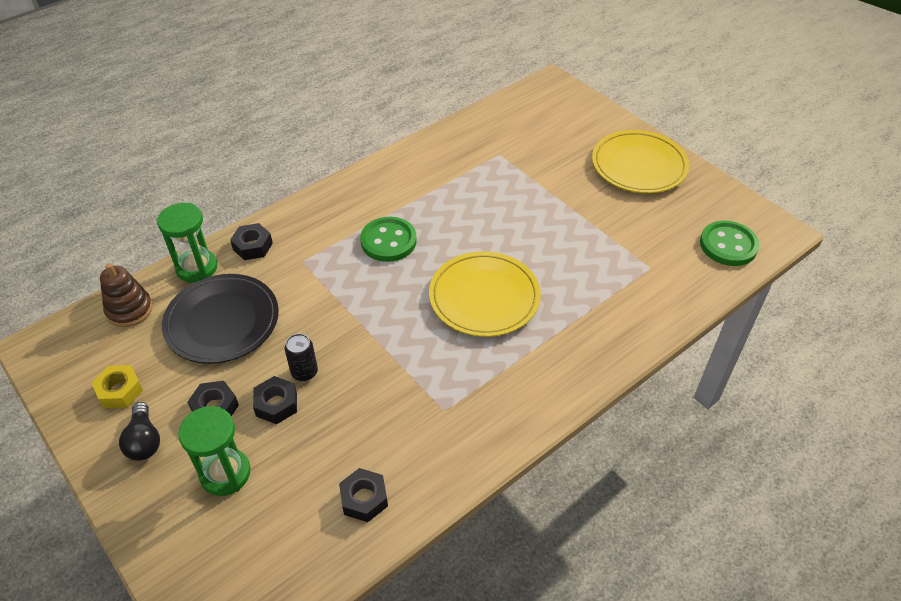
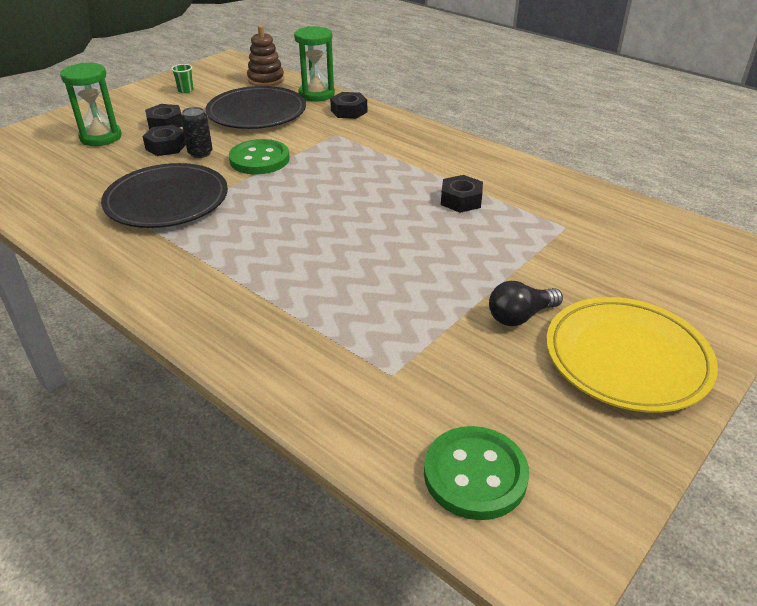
camera: 80 degrees right, 10 degrees down
(120, 391) = (185, 90): yellow nut -> green cup
(144, 441) = (138, 105): black light bulb -> black light bulb (520, 316)
(364, 499) = (58, 197): black nut -> black nut (461, 200)
(388, 241) = (377, 172): green button -> green button (259, 159)
(399, 397) = (167, 201): none -> black plate
(484, 297) = (306, 236): yellow plate -> none

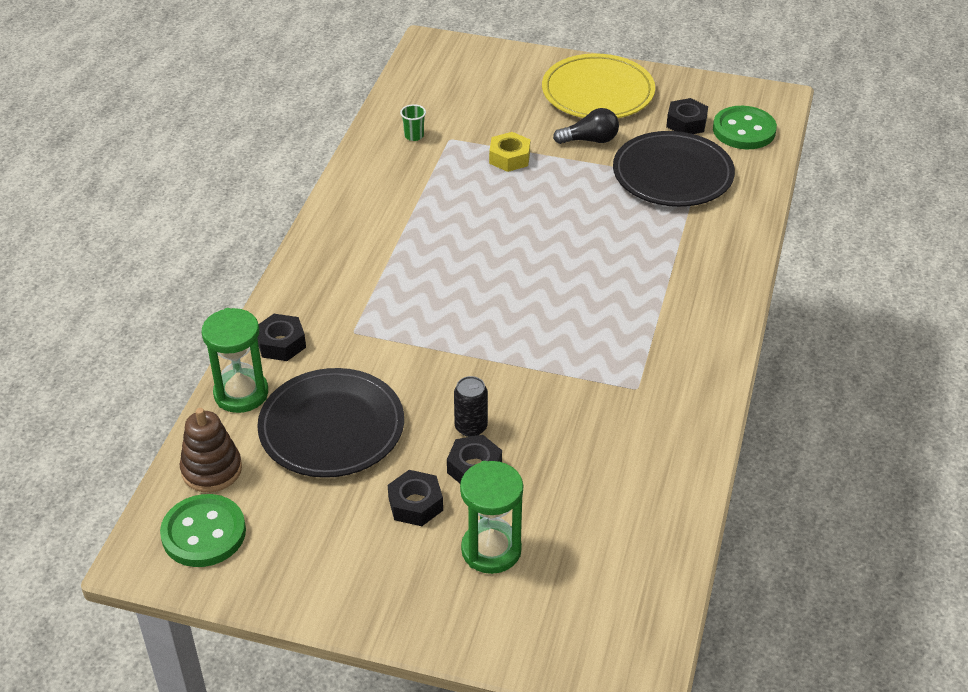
camera: 115 degrees left, 5 degrees up
(167, 201) = (586, 400): black plate -> black plate (672, 174)
(185, 90) = (295, 544): green cup -> green cup (414, 136)
(259, 159) = (454, 369): green button -> green button (204, 533)
(461, 200) = (444, 203): black nut -> black nut (686, 123)
(513, 252) = (509, 158): none -> yellow nut
(520, 316) = (590, 140): black light bulb -> black light bulb turned 45 degrees counterclockwise

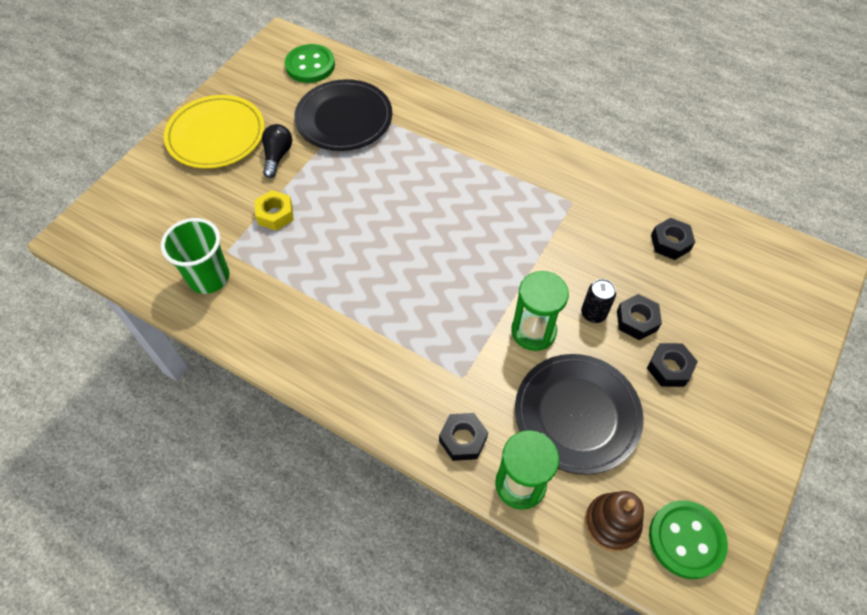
camera: 75 degrees left, 15 degrees up
(414, 136) = (209, 277): green cup -> green cup, size x2.21
(491, 550) = (719, 327): green hourglass -> green hourglass (533, 331)
(686, 123) = (285, 94): black nut -> black nut (670, 243)

